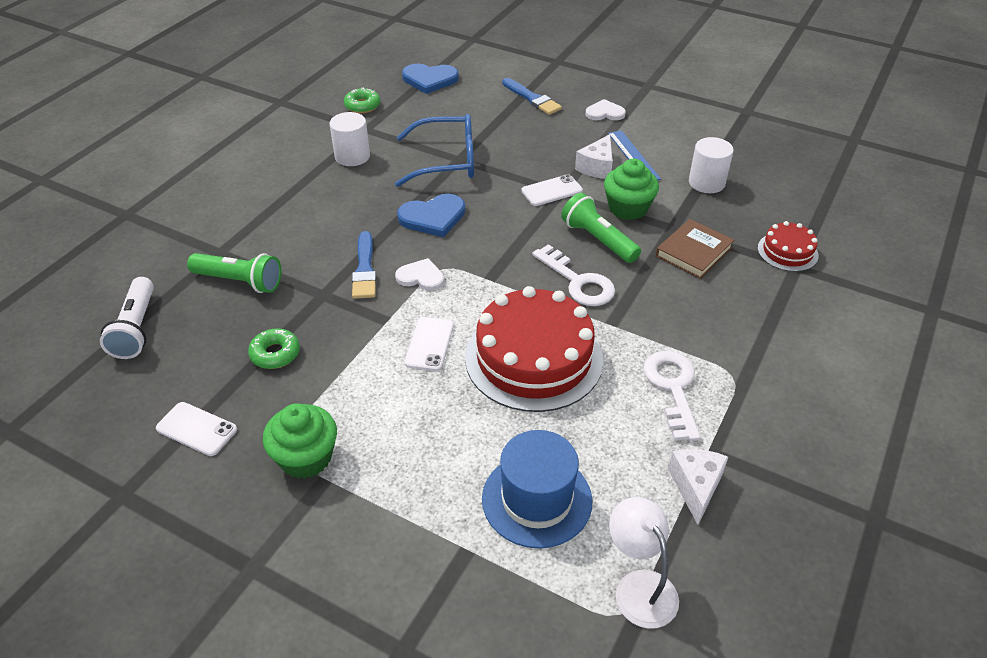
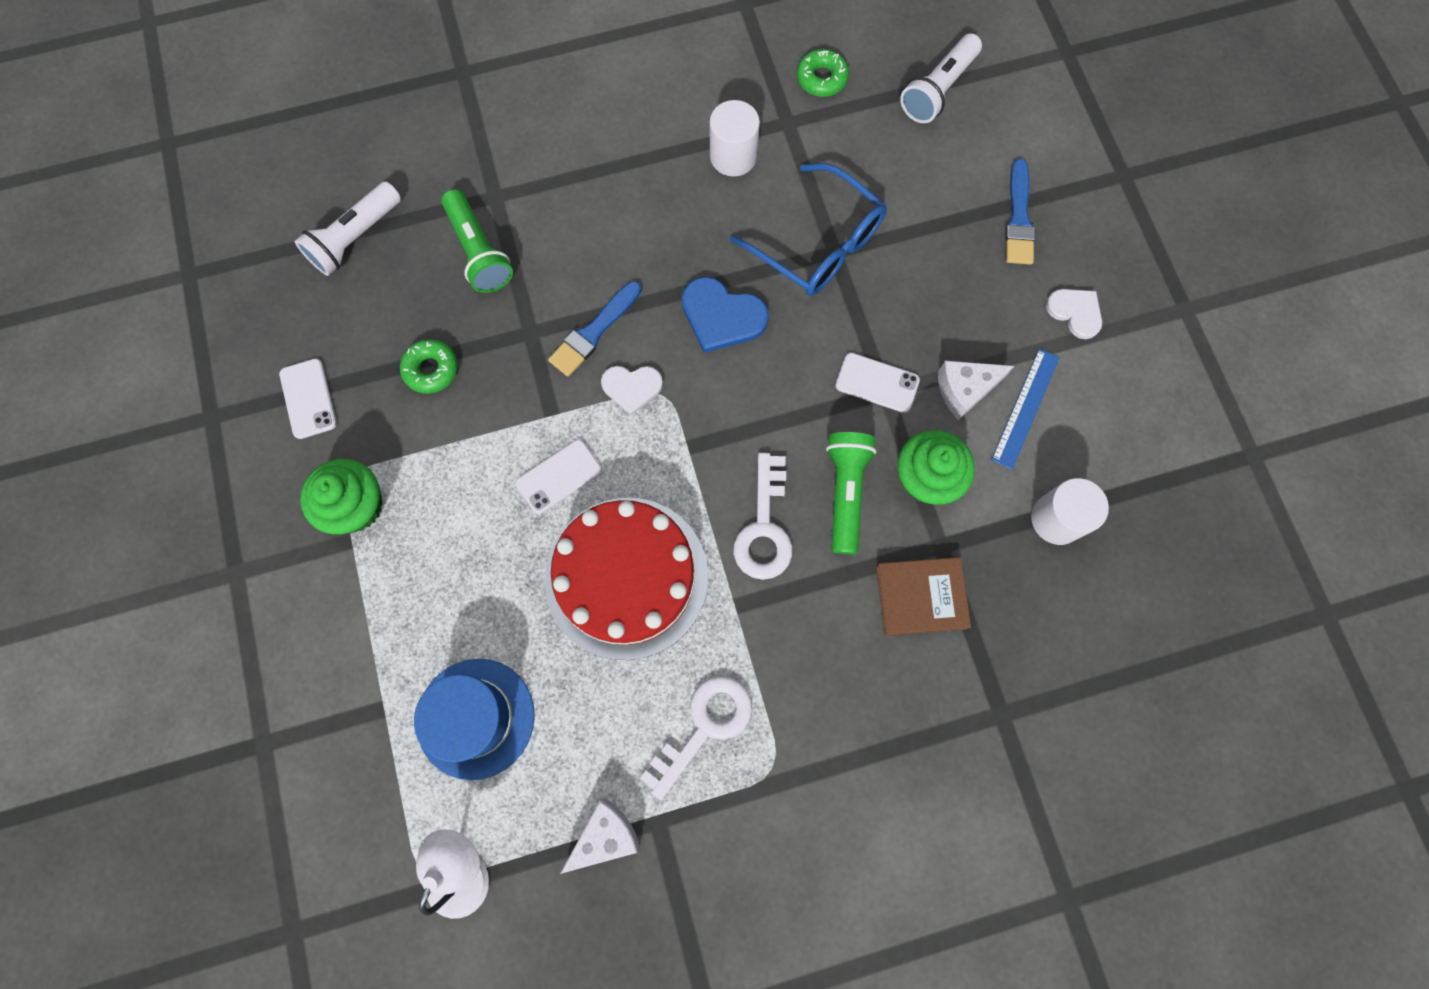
camera: 45 degrees right, 30 degrees up
(421, 277) = (632, 387): white heart -> white heart turned 120 degrees clockwise
(429, 79) = (938, 90): blue heart -> white flashlight
(787, 252) = (1019, 688): red cake -> none

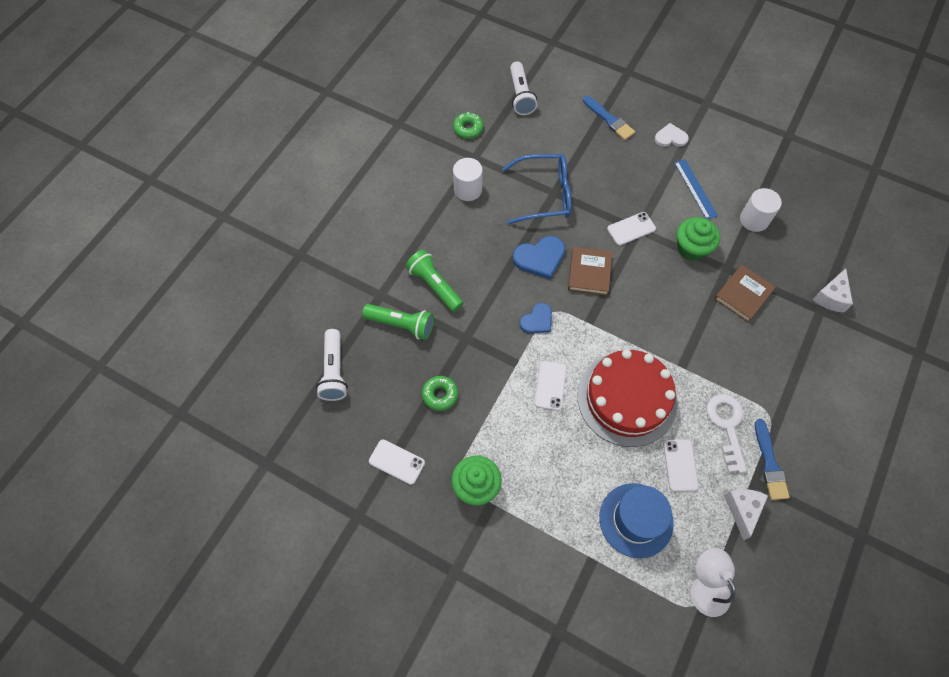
camera: 45 degrees left, 10 degrees down
(594, 332) = (494, 312): blue brush -> blue brush (769, 464)
(596, 713) = (680, 465): none -> white phone
(632, 387) = (537, 320): white heart -> blue heart
(759, 389) = (589, 273): none -> brown book
(764, 527) = (656, 325): white key -> none
(845, 492) = (669, 282): green flashlight -> green flashlight (434, 285)
(964, 390) = (666, 202): white cheese -> white cheese (830, 297)

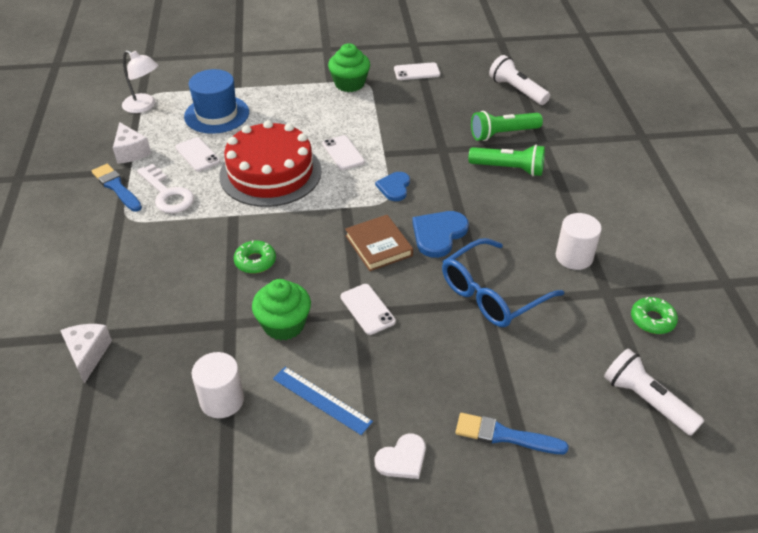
camera: 145 degrees right, 20 degrees down
(440, 395) = (425, 112): green donut -> green donut (255, 261)
(631, 229) = (367, 309): white phone -> white phone turned 60 degrees counterclockwise
(743, 295) = (198, 305): brown book -> none

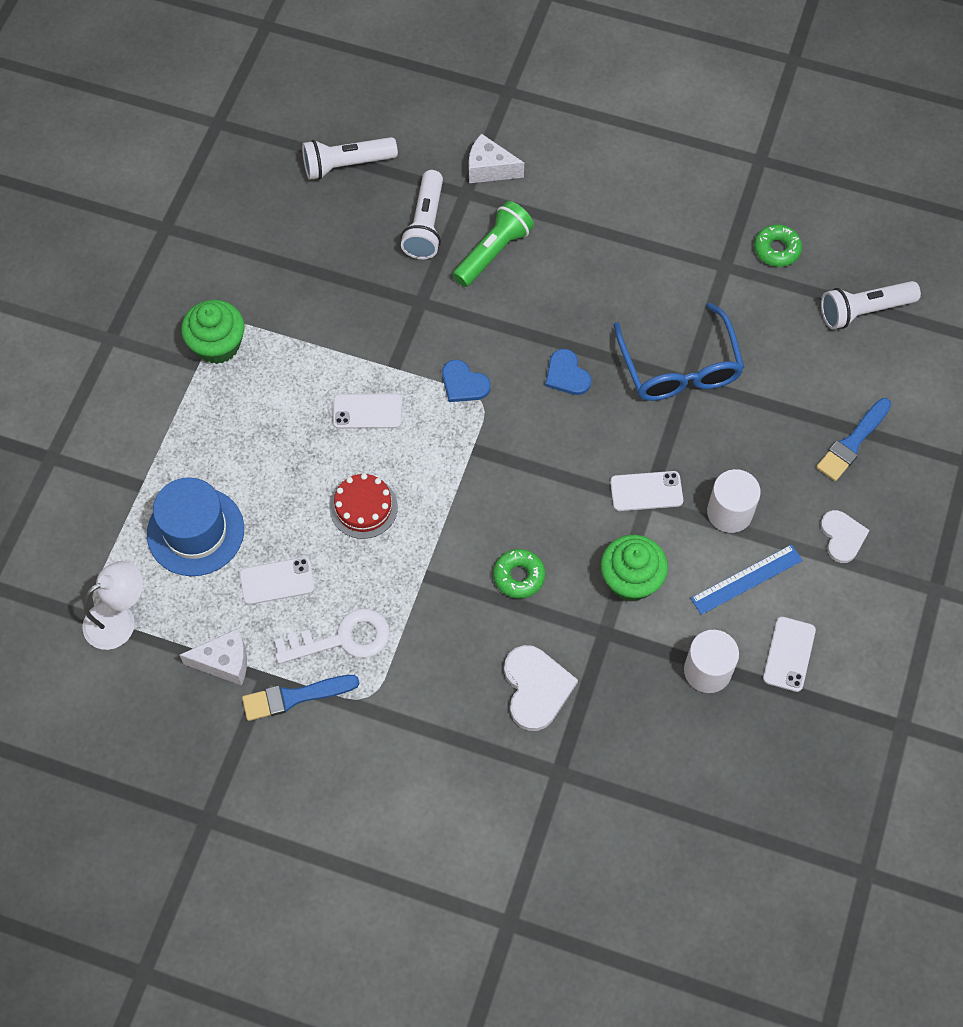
camera: 65 degrees left, 20 degrees up
(88, 355) = (585, 788): white cheese -> white cheese (489, 169)
(165, 299) = (536, 688): none -> white heart
(270, 173) = (363, 507): red cake -> red cake, size x0.49
(378, 245) = (555, 441): brown book -> none
(417, 72) = (237, 254): white phone -> white phone (789, 654)
(438, 234) = (566, 375): blue heart -> blue heart, size x0.66
(503, 134) = (426, 225): green flashlight -> white flashlight
(574, 257) = (663, 267): white cylinder -> white cylinder (729, 512)

